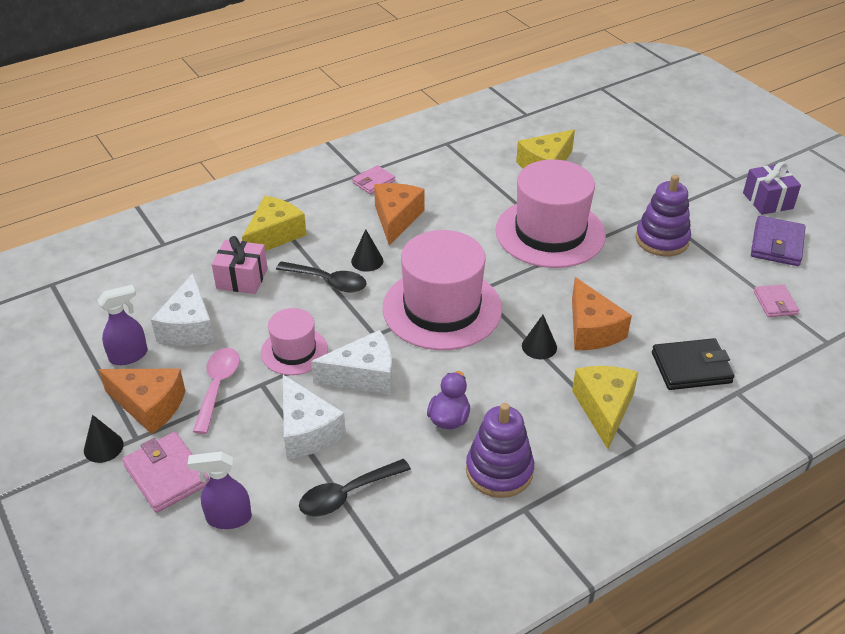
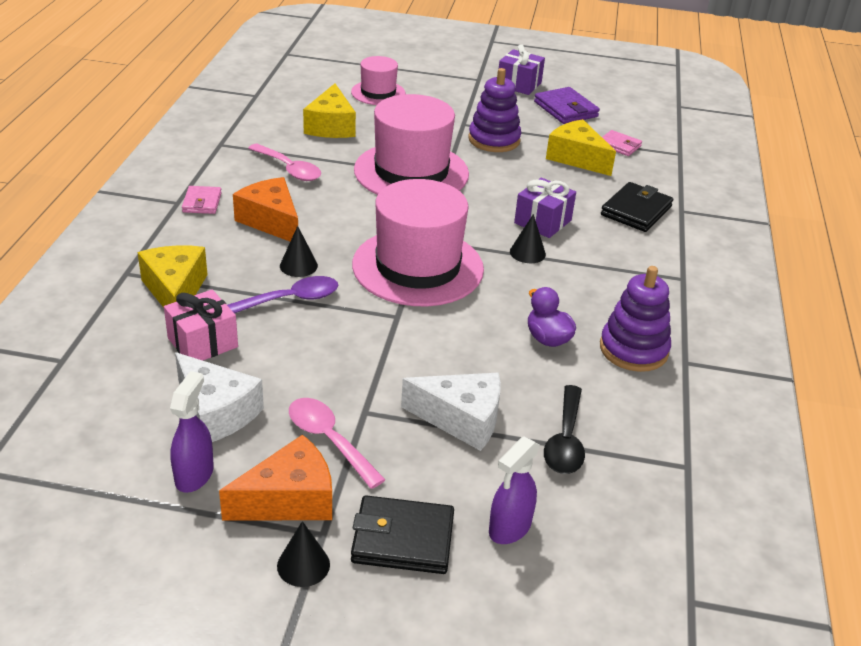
camera: 50 degrees left, 5 degrees down
(167, 475) = (402, 539): pink wallet -> black wallet
(294, 351) = (350, 369): pink hat -> pink hat (378, 93)
(328, 281) = (290, 300): black spoon -> purple spoon
(364, 375) = (438, 350): white cheese -> none
(464, 185) = (289, 169): none -> pink spoon
(592, 329) = (542, 222): orange cheese -> purple gift
(604, 408) = (629, 267): yellow cheese -> yellow cheese (576, 158)

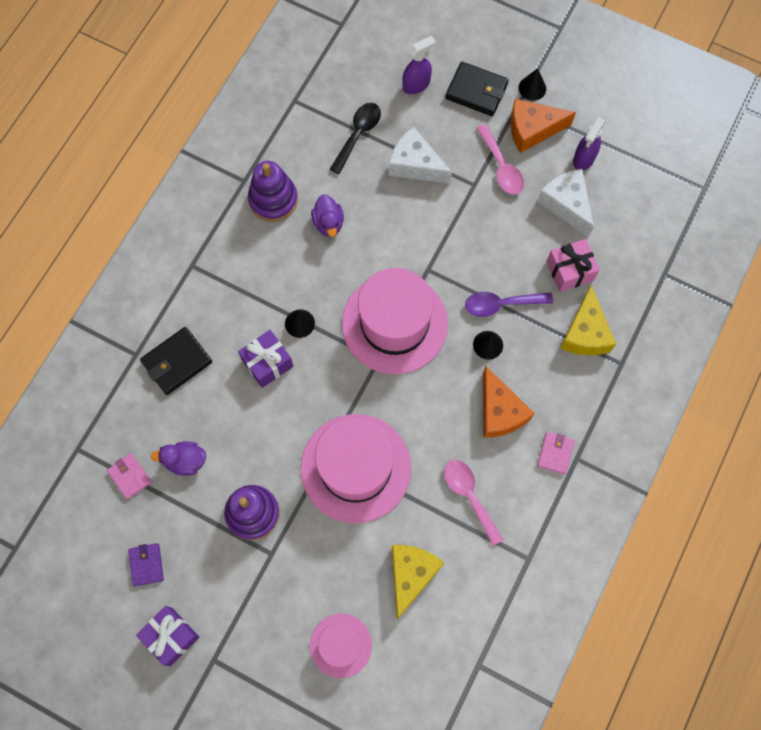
camera: 160 degrees left, 35 degrees up
(566, 109) = (146, 565): purple wallet -> purple wallet, size x0.63
(576, 158) = (185, 461): yellow cheese -> purple duck

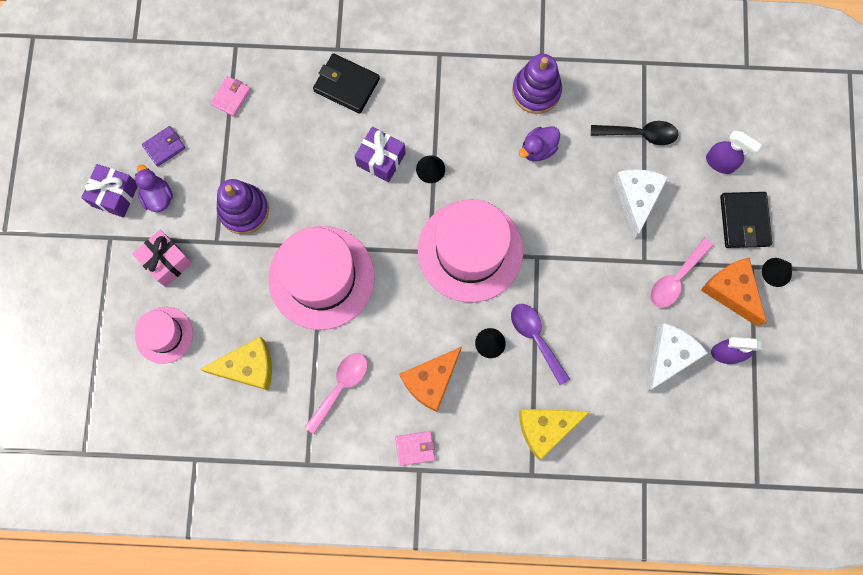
camera: 65 degrees right, 5 degrees up
(185, 461) = (264, 135): purple duck -> purple duck (158, 197)
(569, 271) = (601, 388): pink gift -> pink gift (167, 262)

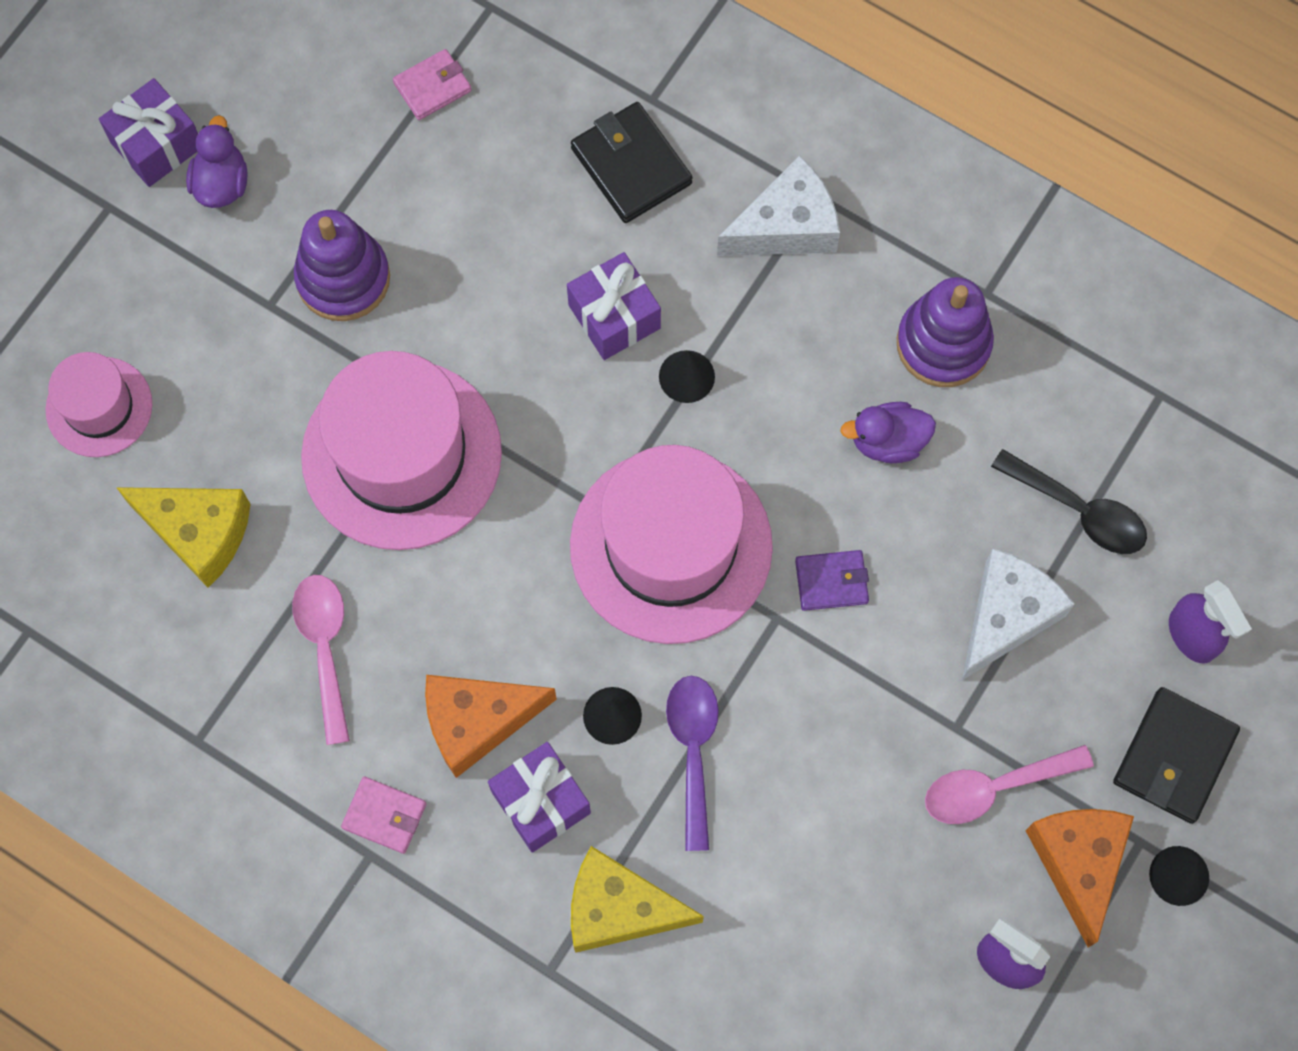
camera: 30 degrees right, 5 degrees down
(164, 147) = (279, 110): purple wallet -> purple wallet (831, 581)
(167, 262) = (173, 293): pink gift -> none
(340, 387) = (325, 648): pink spoon -> pink spoon turned 75 degrees counterclockwise
(482, 401) = (541, 802): none -> purple gift
(669, 356) = (901, 910): white cheese -> white cheese (786, 226)

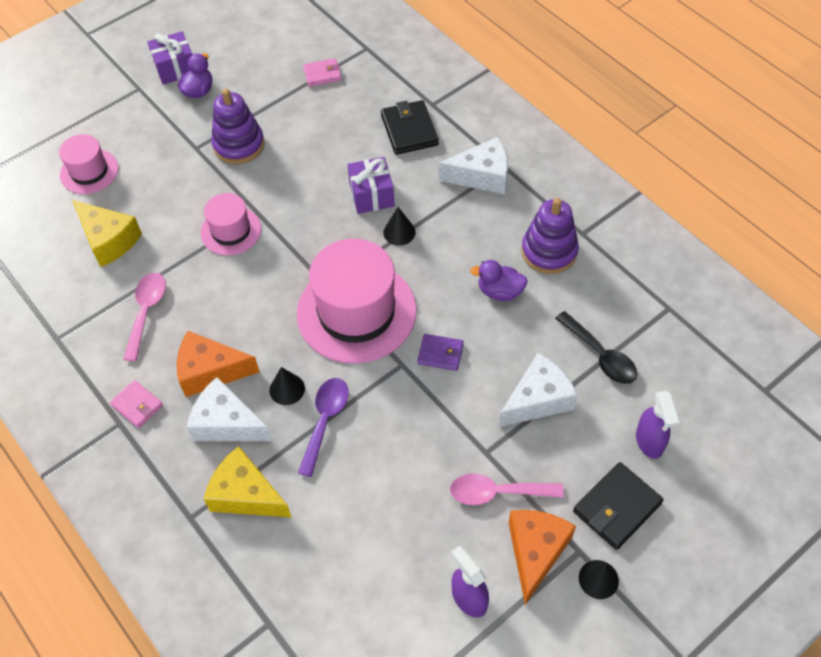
camera: 20 degrees right, 15 degrees down
(401, 454) = (231, 231): pink hat -> pink hat, size x0.54
(541, 802) = (227, 423): purple gift -> white cheese

